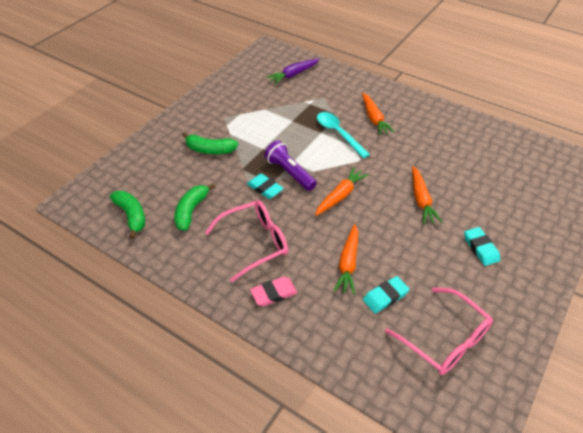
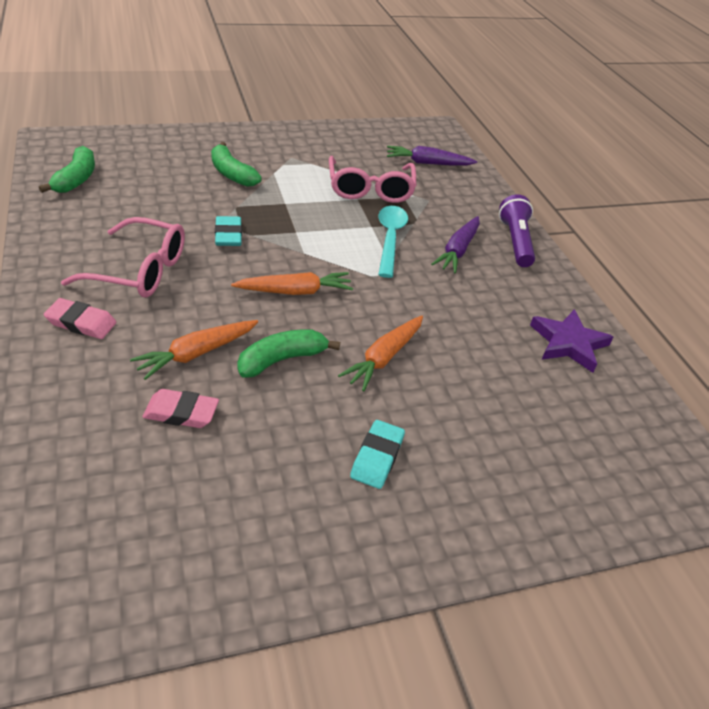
camera: 35 degrees right, 5 degrees down
(191, 211) = (130, 208): green banana -> green banana (282, 359)
(289, 173) = (276, 238): purple flashlight -> purple flashlight (515, 242)
(374, 119) = (457, 251): orange carrot -> purple carrot
(385, 296) = (181, 412): turquoise eraser -> pink eraser
(444, 339) = (172, 506): pink glasses -> pink glasses (370, 189)
(473, 135) = (568, 343): none -> purple star

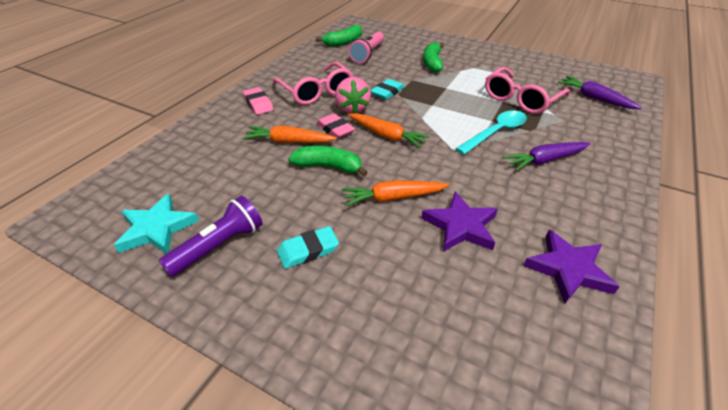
camera: 50 degrees right, 0 degrees up
(136, 188) = (368, 54): none -> pink flashlight
(181, 412) = (243, 165): pink eraser -> pink eraser (335, 129)
(187, 548) = (157, 228): none -> turquoise star
(215, 274) = (352, 108): none -> pink strawberry
(466, 352) = (461, 226): none -> purple star
(515, 242) = (612, 175): purple flashlight -> purple flashlight (219, 246)

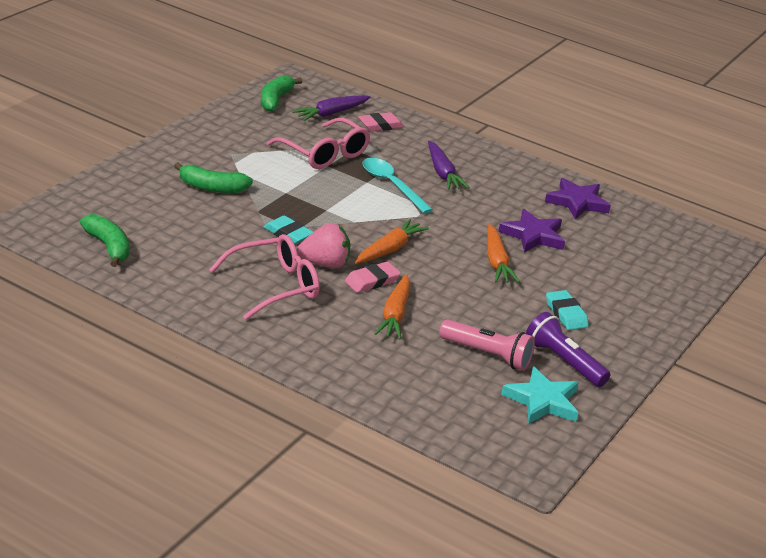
camera: 90 degrees left, 10 degrees down
(258, 104) = (298, 335): pink eraser -> pink eraser (380, 125)
(328, 166) = (445, 292): green banana -> green banana (275, 100)
(368, 54) = (165, 232): pink flashlight -> pink flashlight (487, 355)

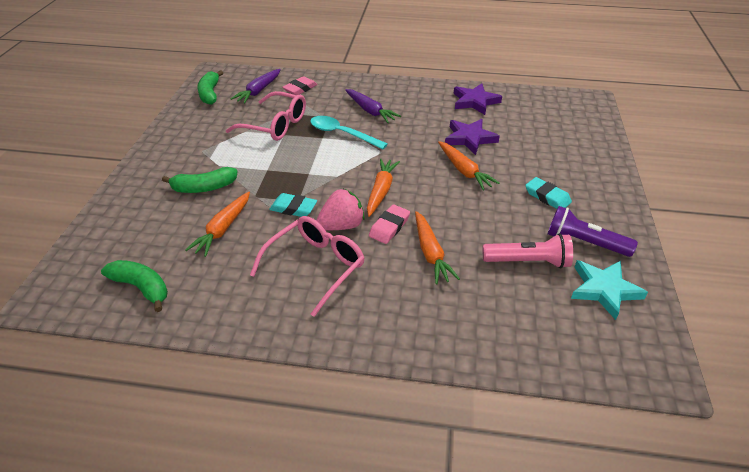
camera: 20 degrees left, 10 degrees up
(208, 228) = (223, 229): none -> orange carrot

